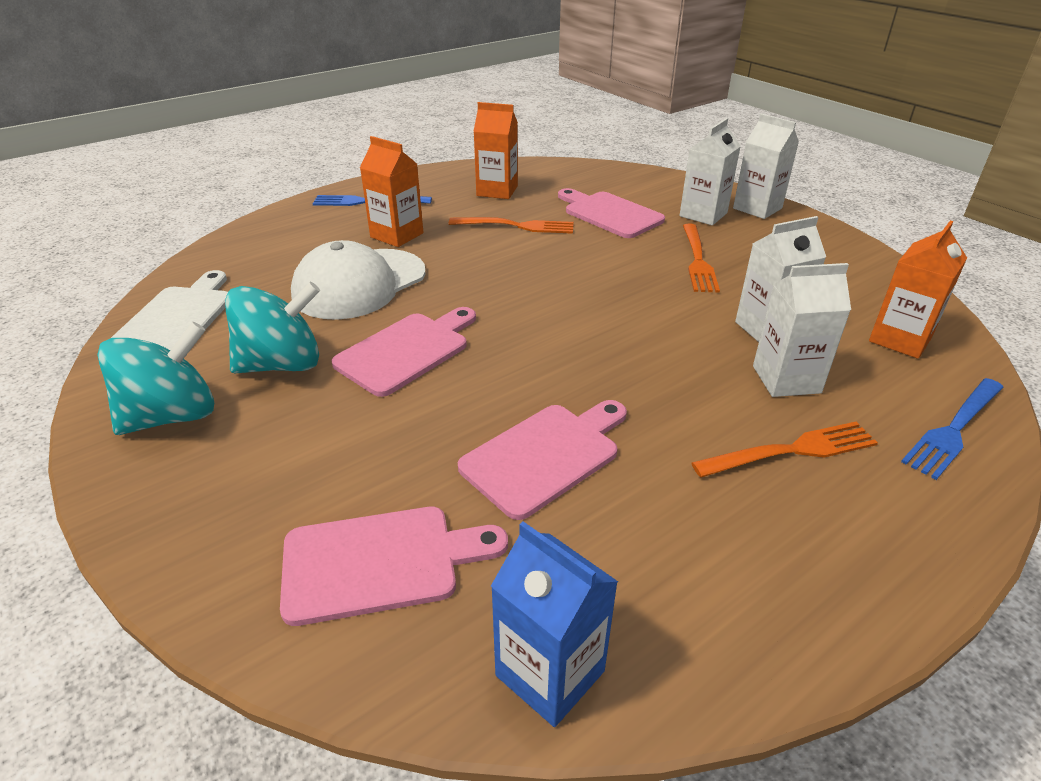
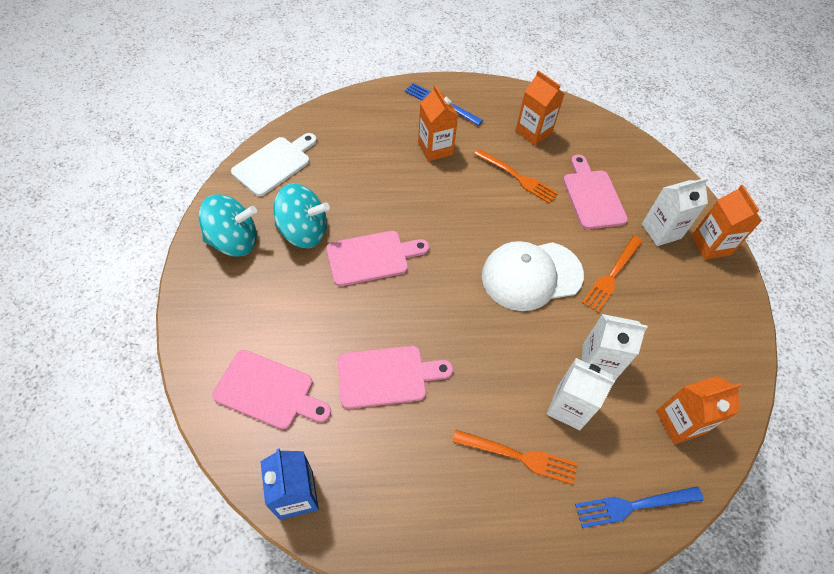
camera: 30 degrees right, 20 degrees up
(359, 284) = (383, 185): white cap -> white cap (531, 275)
(757, 208) = (710, 245): white carton -> orange carton

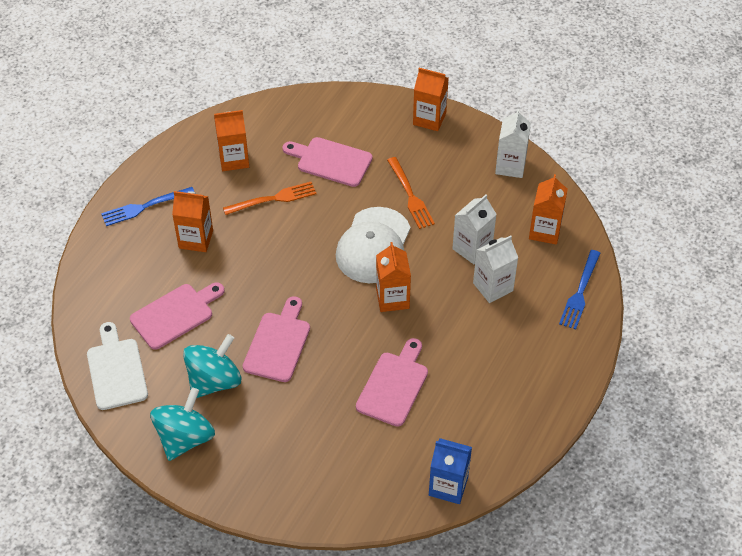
camera: 55 degrees left, 5 degrees down
(268, 391) = (353, 470): pink cutting board -> pink cutting board (175, 314)
(485, 322) = (392, 298): none -> orange carton
(519, 456) = (508, 336): orange fork -> none
(661, 231) = (395, 140): white carton -> white carton (510, 166)

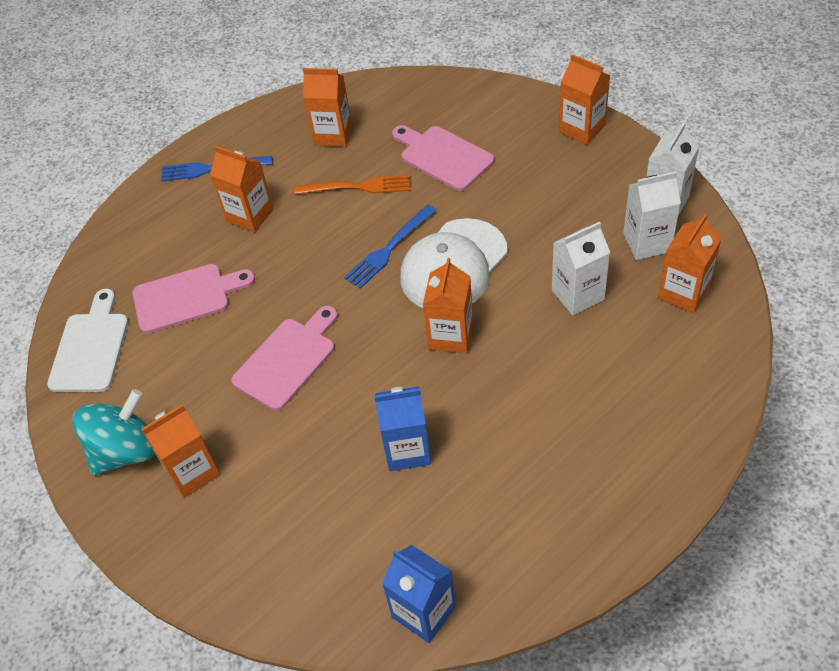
camera: 25 degrees right, 0 degrees up
(214, 381) = (192, 388): turquoise spinning top -> none
(243, 439) = (192, 472): none -> orange carton
(394, 385) = (407, 450): pink cutting board -> blue carton
(410, 196) = (523, 214): orange fork -> none
(493, 287) = (587, 350): white carton -> white carton (646, 242)
(580, 292) = (705, 384): blue fork -> blue fork (389, 249)

